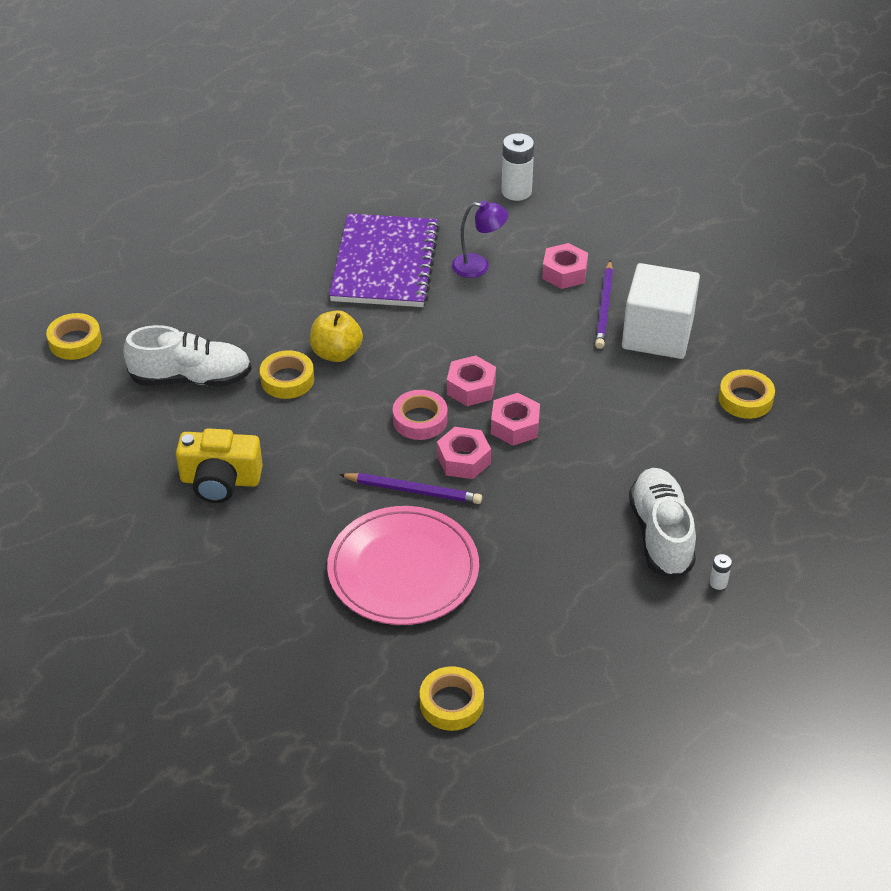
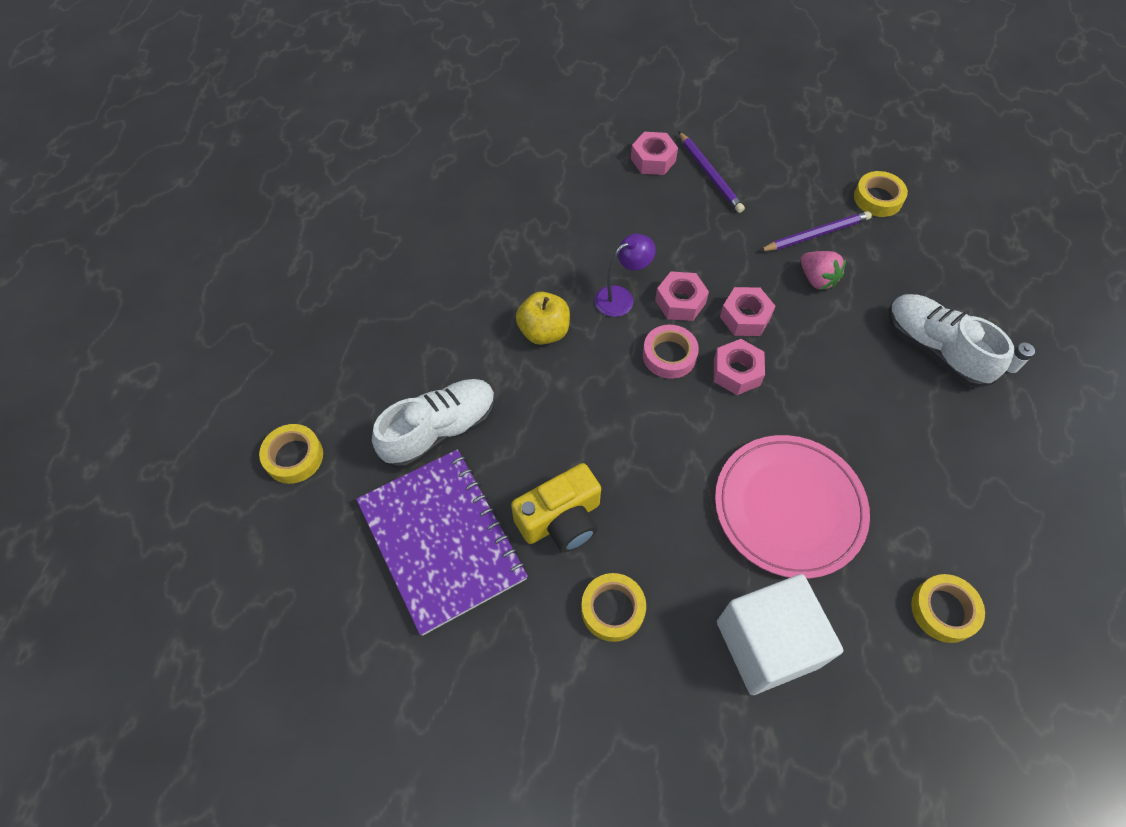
camera: 35 degrees left, 15 degrees up
(287, 380) = (526, 381): yellow tape -> yellow tape (612, 609)
(385, 264) = (506, 225): purple notebook -> purple notebook (441, 540)
(413, 490) = (726, 425): purple pencil -> purple pencil (816, 234)
(478, 266) = (583, 188): purple lamp -> purple lamp (621, 297)
(516, 191) = (550, 106): white battery -> none
(612, 431) = (817, 279): none -> pink strawberry
(657, 334) = (768, 177): white cube -> white cube (767, 644)

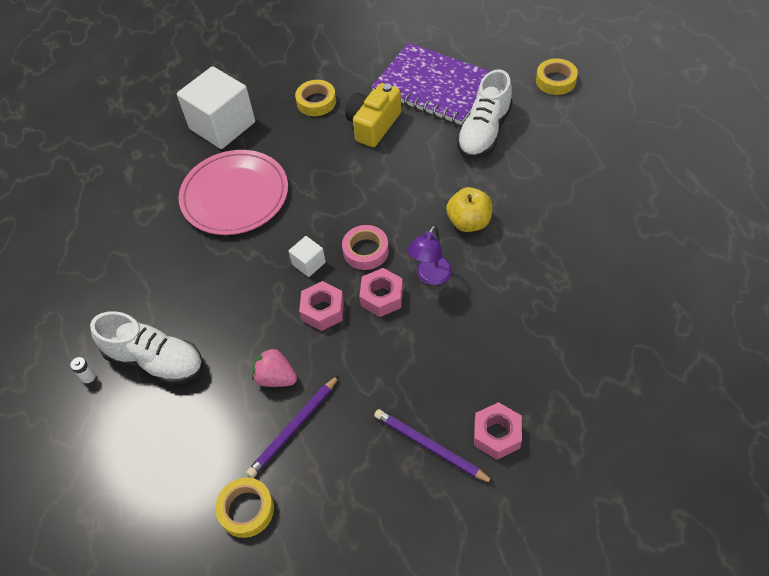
camera: 155 degrees right, 5 degrees down
(736, 372) = (309, 263): pink nut -> white cube
(943, 610) = (121, 186): yellow tape -> none

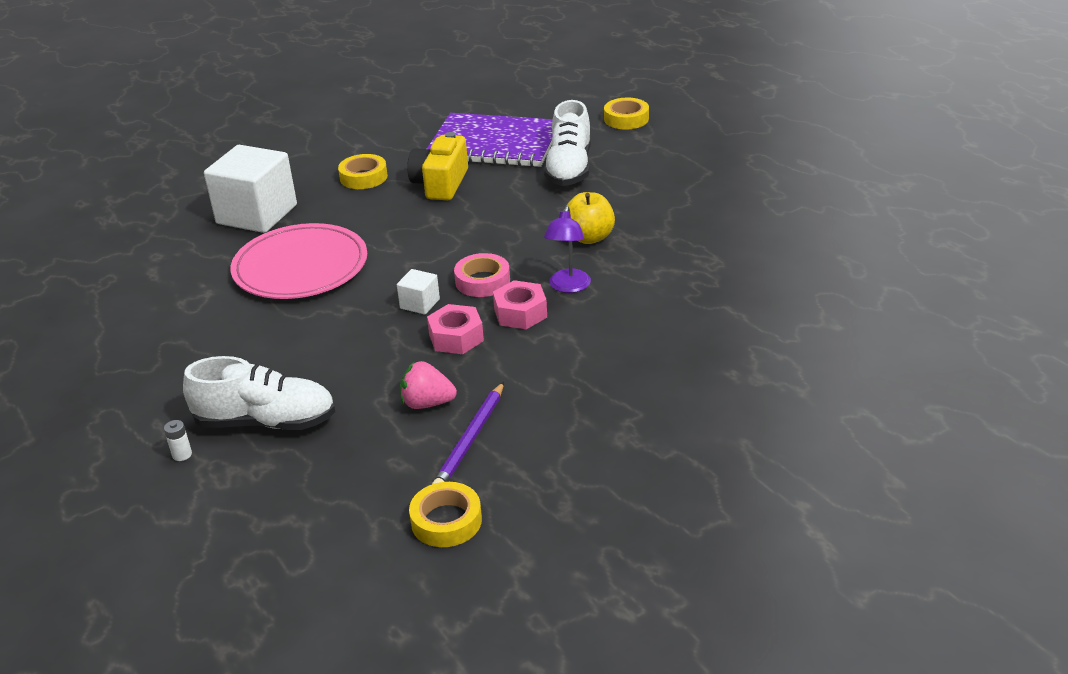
camera: 20 degrees left, 20 degrees down
(430, 447) = (639, 419): purple pencil -> none
(496, 434) = (708, 392): pink nut -> none

